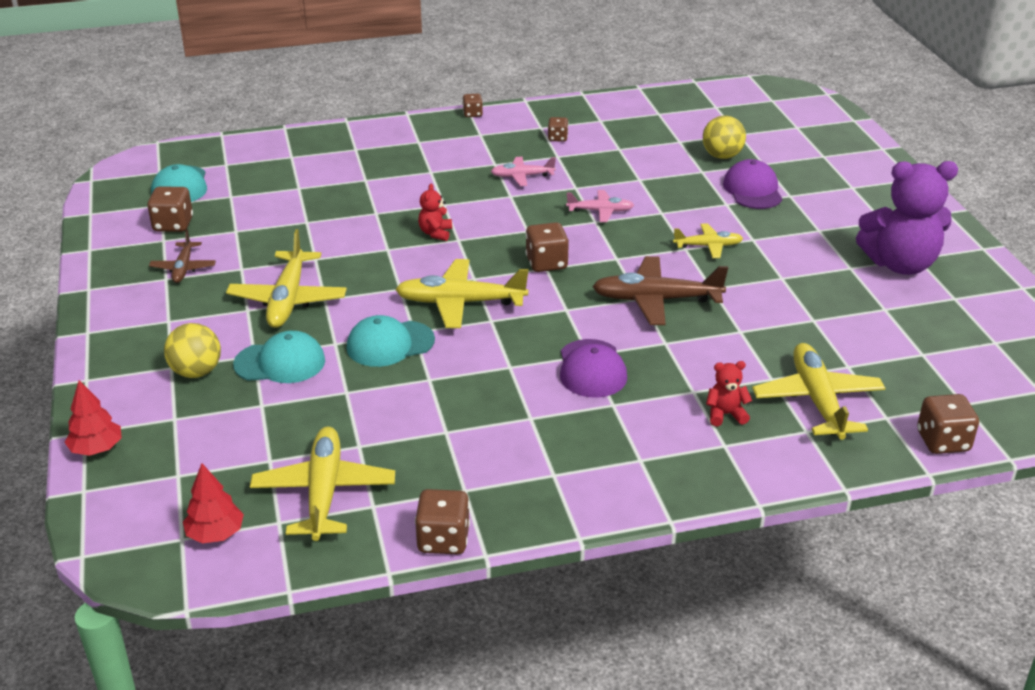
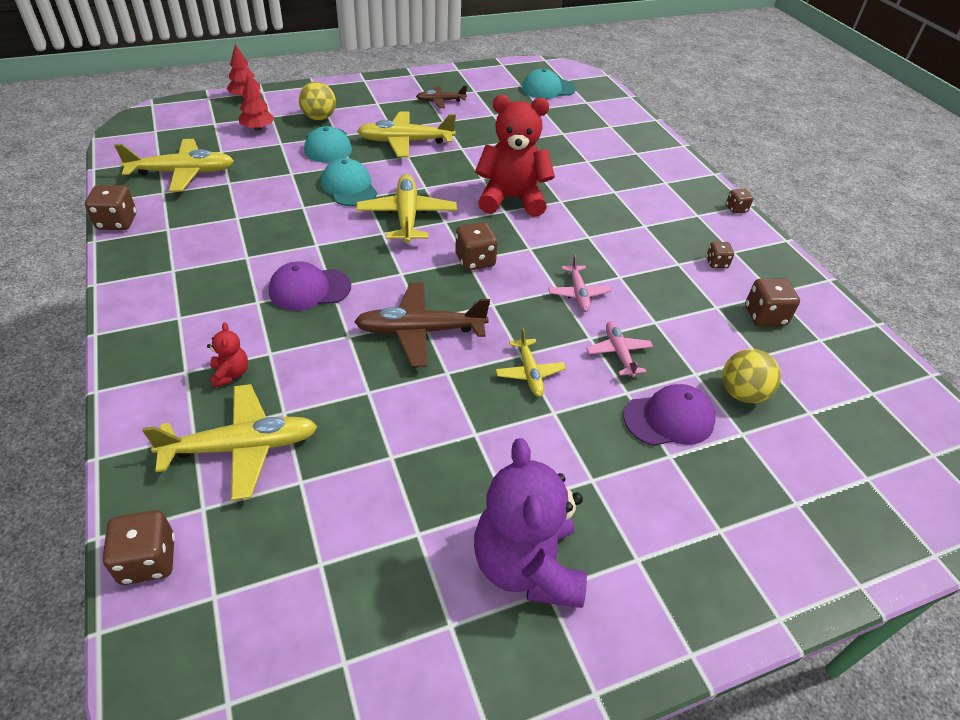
camera: 80 degrees right, 10 degrees up
(173, 225) = (495, 92): brown dice -> brown dice (765, 316)
(215, 534) = (155, 140): red tree -> red tree (258, 128)
(435, 233) = (511, 199): red teddy bear -> red teddy bear, size x2.32
(522, 176) = (627, 242): pink plane -> pink plane (619, 353)
(656, 300) = (421, 331): brown plane -> brown plane turned 90 degrees counterclockwise

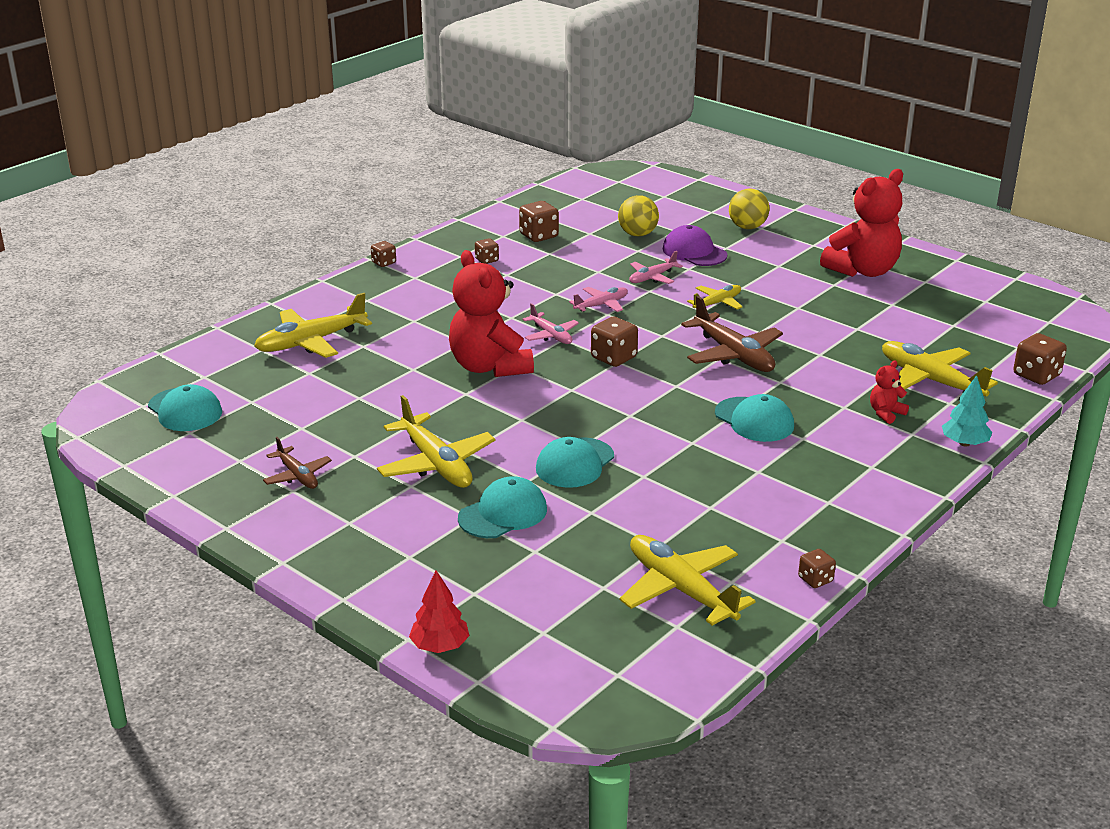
camera: 115 degrees left, 15 degrees down
(117, 222) = (815, 579): brown dice -> brown dice, size x0.60
(131, 397) = (964, 443): none -> turquoise tree
(258, 128) = (518, 587): red tree -> none
(309, 289) = (754, 420): purple cap -> turquoise cap
(319, 118) = (439, 550): yellow ball -> yellow ball (747, 227)
(407, 216) = (588, 411): yellow plane -> yellow plane (311, 342)
(526, 566) = (863, 271): purple teddy bear -> red teddy bear
(540, 244) = (551, 335): none -> pink plane

